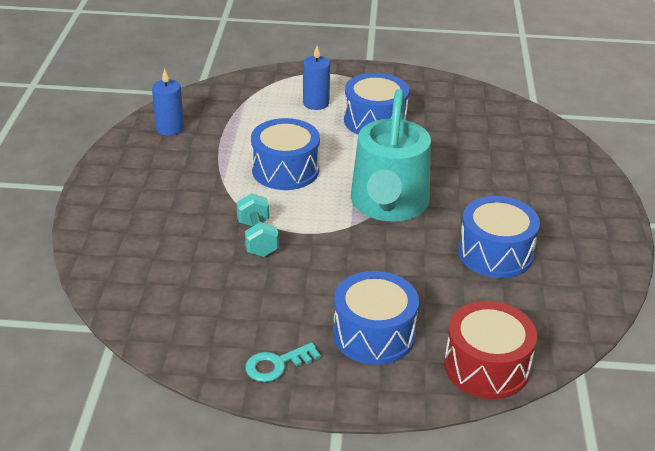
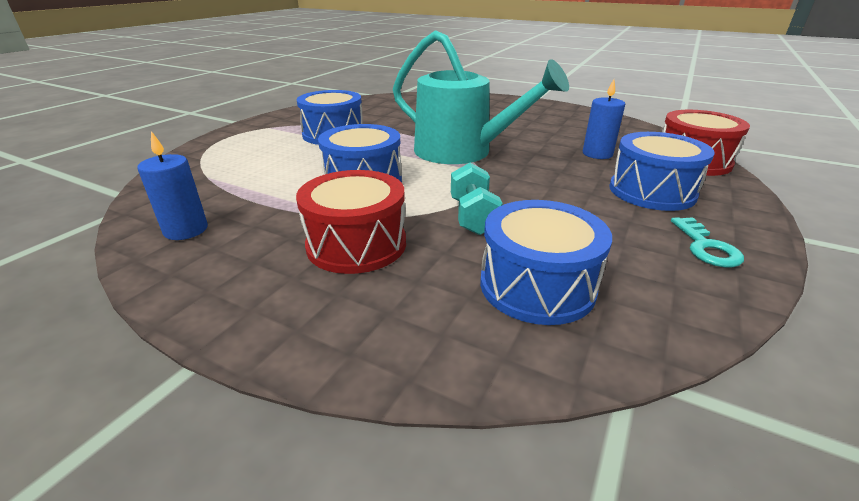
camera: 65 degrees left, 5 degrees down
(189, 198) = (356, 244): none -> red drum
(257, 238) = (473, 216): turquoise dumbbell -> turquoise dumbbell turned 75 degrees clockwise
(316, 103) = (270, 148): blue candle -> blue candle (597, 154)
(495, 253) = (550, 133): blue drum -> blue drum (537, 286)

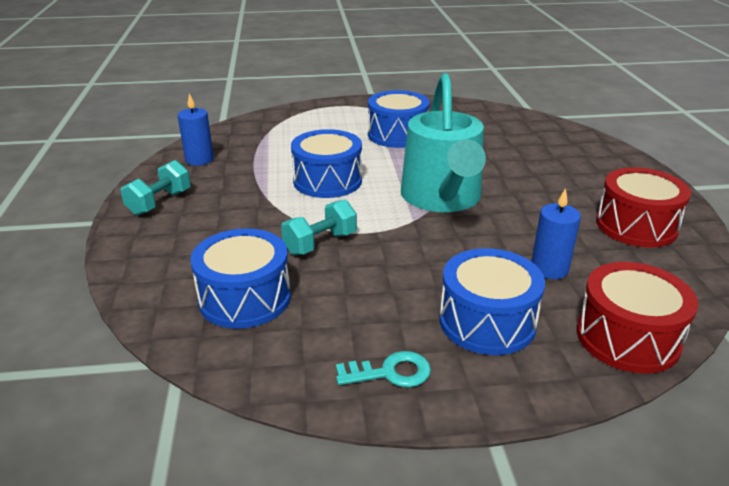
camera: 55 degrees right, 0 degrees up
(242, 287) = (159, 202): none -> turquoise dumbbell
(356, 244) = (235, 215): red drum -> red drum (636, 226)
(706, 247) = (390, 372): turquoise key -> turquoise key turned 150 degrees counterclockwise

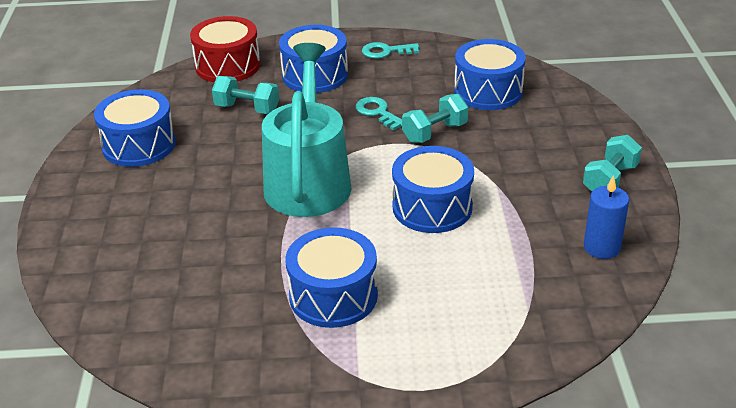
camera: 175 degrees left, 5 degrees up
(387, 266) = (377, 112): none -> turquoise key
(549, 269) = (247, 109): blue candle -> turquoise dumbbell
(636, 226) = (139, 145): red drum -> blue drum

